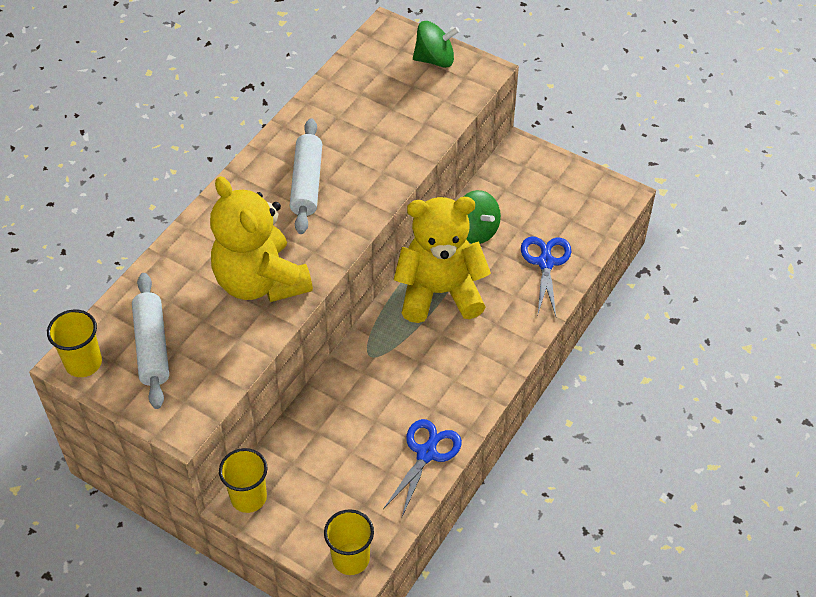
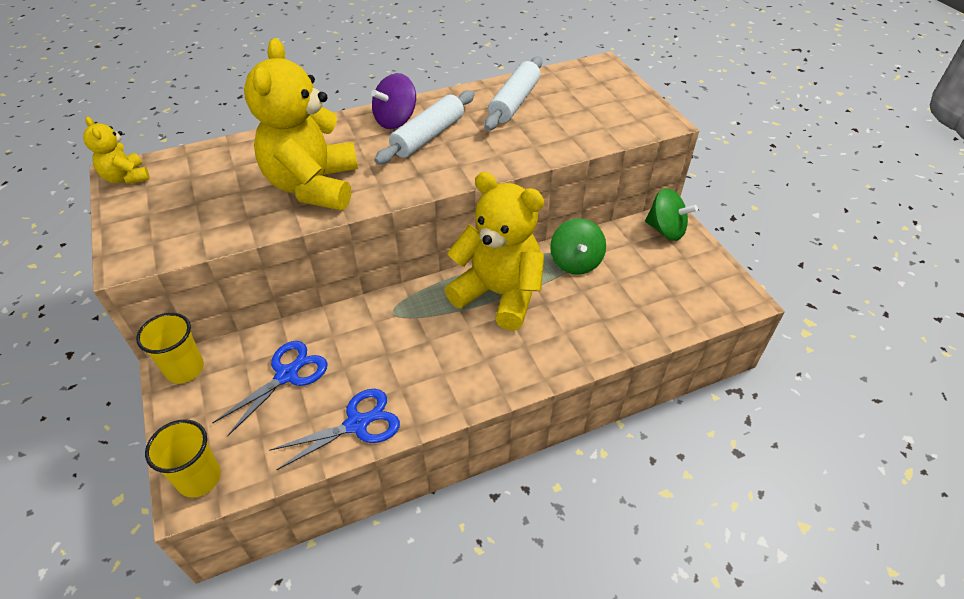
camera: 35 degrees right, 5 degrees down
(83, 363) = (126, 178): yellow cup -> yellow teddy bear
(152, 346) = (183, 191): white rolling pin -> white rolling pin (514, 102)
(261, 180) = (396, 120): none -> purple spinning top
(435, 59) = (624, 98): green spinning top -> green spinning top (665, 230)
(545, 263) = (618, 319): blue scissors -> blue scissors (287, 375)

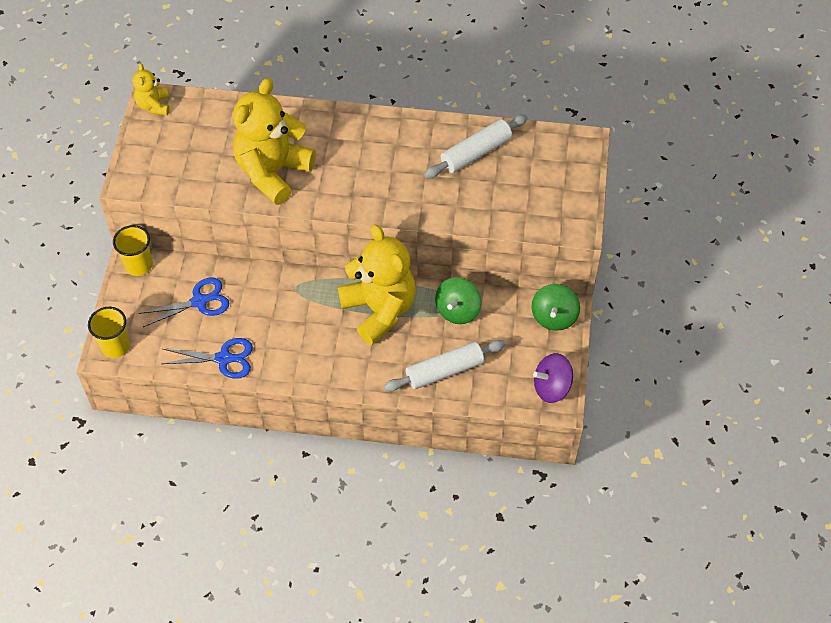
camera: 30 degrees right, 10 degrees up
(396, 120) = (370, 131): purple spinning top -> purple spinning top (551, 387)
(428, 136) = (383, 160): white rolling pin -> white rolling pin (444, 371)
(665, 230) = (554, 317): green spinning top -> green spinning top turned 45 degrees clockwise

